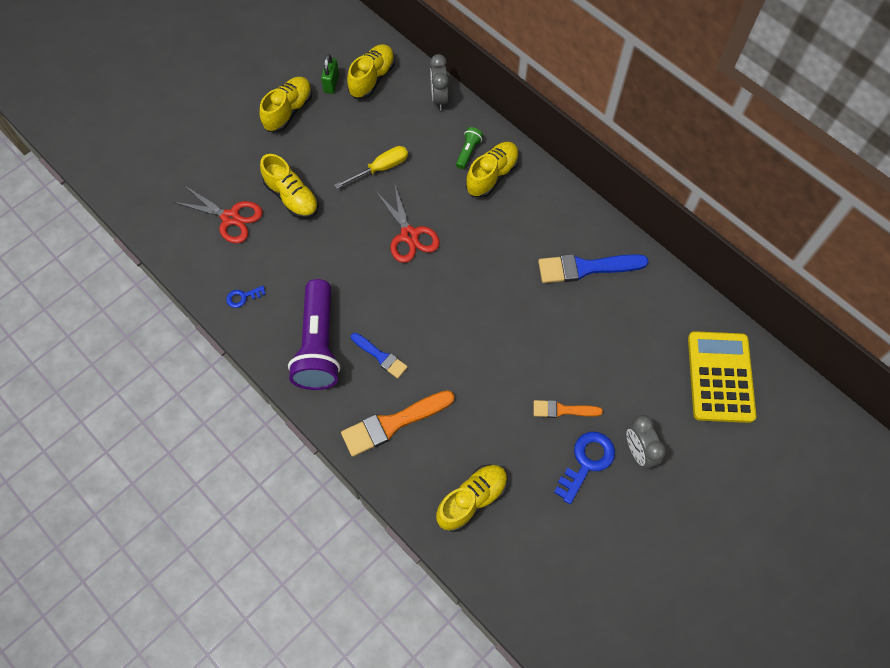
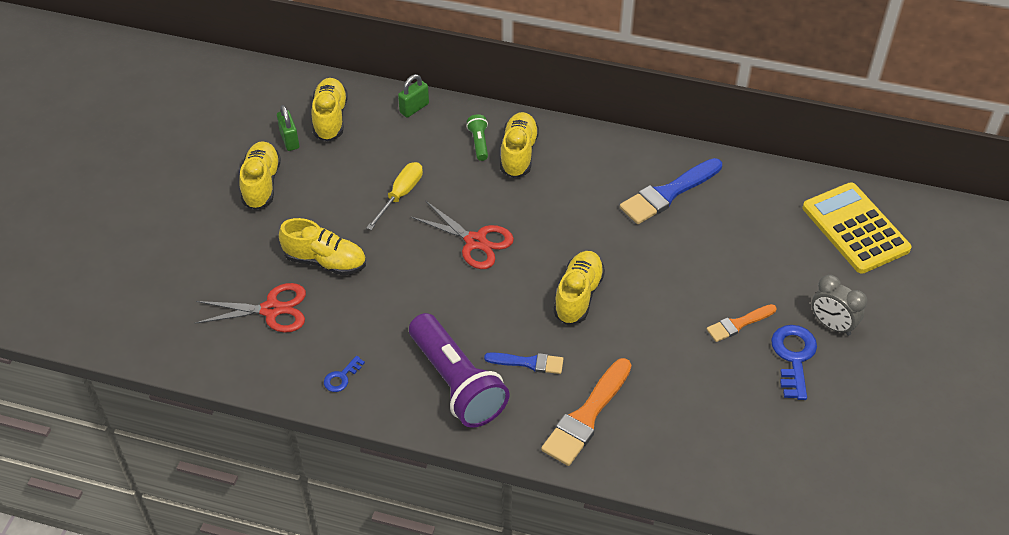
camera: 30 degrees left, 15 degrees down
(439, 99) = (414, 108): grey clock -> green padlock
(472, 500) = (713, 444): yellow shoe -> yellow shoe (578, 295)

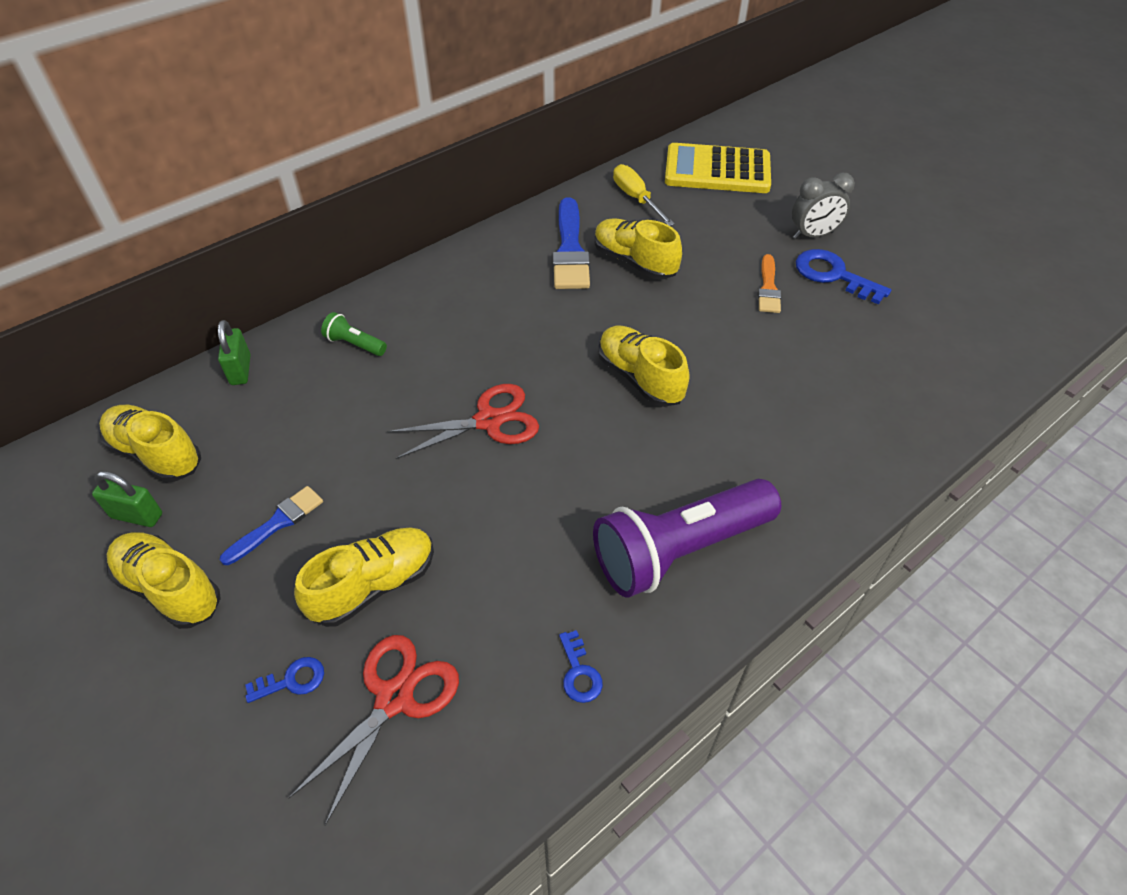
camera: 55 degrees left, 0 degrees up
(251, 264) = (292, 680): none -> blue key
(400, 195) = (352, 451): yellow screwdriver -> yellow screwdriver (636, 199)
(456, 383) = (680, 549): purple flashlight -> purple flashlight turned 150 degrees clockwise
(518, 153) = (405, 322): yellow shoe -> yellow shoe (634, 262)
(528, 363) = (699, 466): blue brush -> blue brush (277, 523)
(586, 416) = (808, 457): orange brush -> none

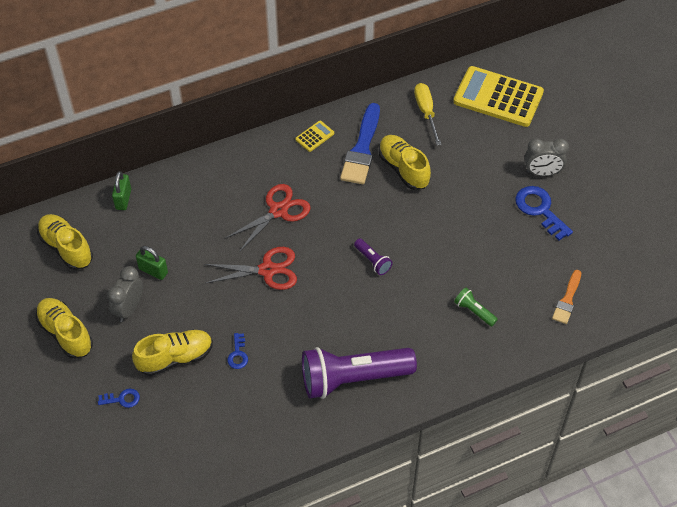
camera: 15 degrees right, 5 degrees up
(137, 515) = (52, 285): green padlock -> green padlock (153, 271)
(277, 523) = (129, 308): blue brush -> grey clock
(355, 344) = (198, 195): green flashlight -> green flashlight (474, 311)
(394, 698) = (172, 421): red scissors -> red scissors (278, 211)
(501, 247) = (315, 136): none -> yellow calculator
(579, 673) = (272, 432): blue key -> blue key (238, 354)
(640, 378) = (372, 261): yellow shoe -> purple flashlight
(768, 288) = (488, 210): orange brush -> orange brush (567, 300)

